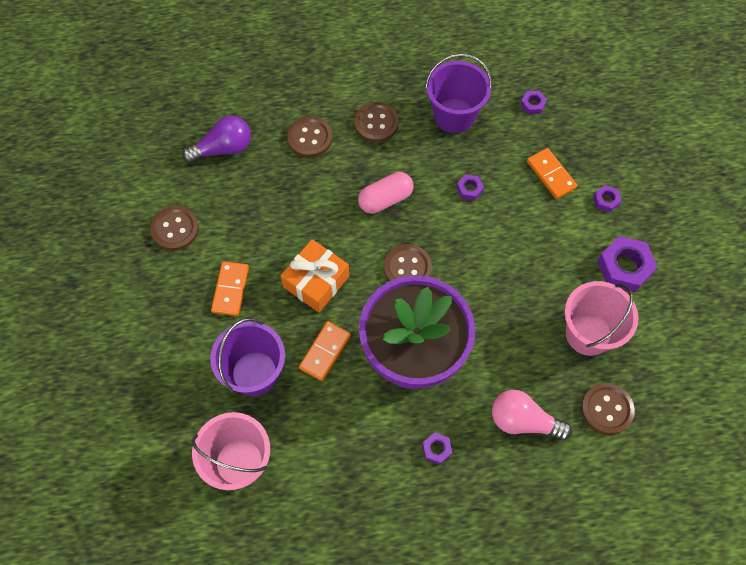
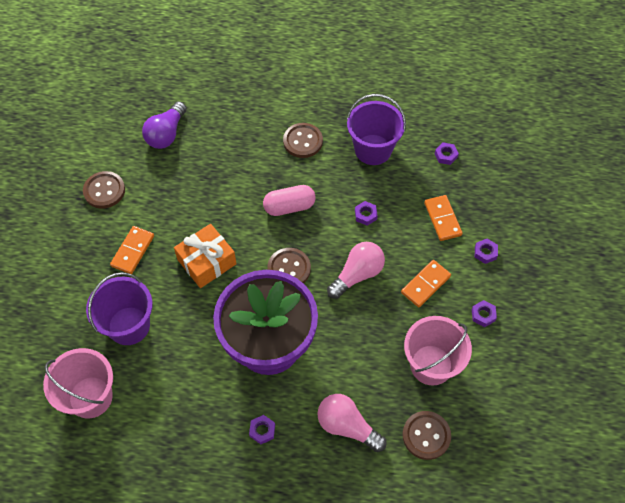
camera: 15 degrees right, 5 degrees down
(223, 149) = (166, 134): purple light bulb -> purple light bulb turned 120 degrees clockwise
(309, 138) = (242, 141): brown button -> none
(325, 352) = (194, 322): orange domino -> orange domino (425, 284)
(481, 256) = (357, 275): none -> pink light bulb
(624, 267) = (483, 315): purple nut -> purple nut, size x0.50

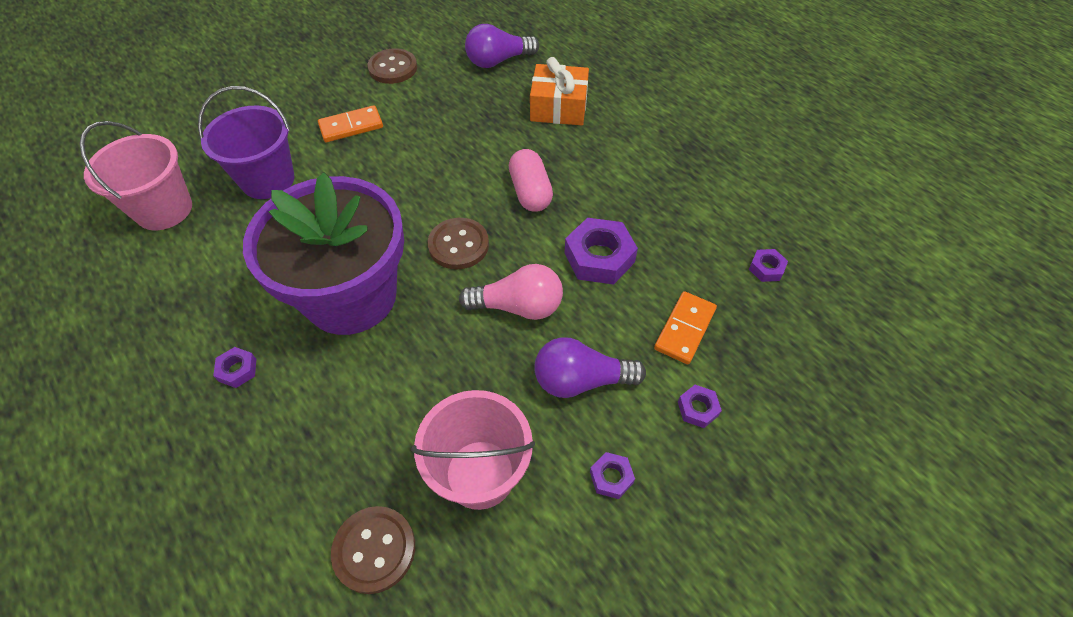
camera: 45 degrees right, 5 degrees down
(207, 262) = (396, 180): orange gift -> orange gift (558, 107)
(289, 207) = (530, 192): pink capsule -> pink capsule turned 45 degrees clockwise
(303, 141) = (616, 147): brown button -> none
(347, 426) = (312, 449): pink light bulb -> none
(365, 215) = (599, 257): purple nut -> purple nut, size x1.98
(373, 150) = (683, 204): purple bucket -> none
(425, 284) = (581, 380): orange domino -> purple light bulb

